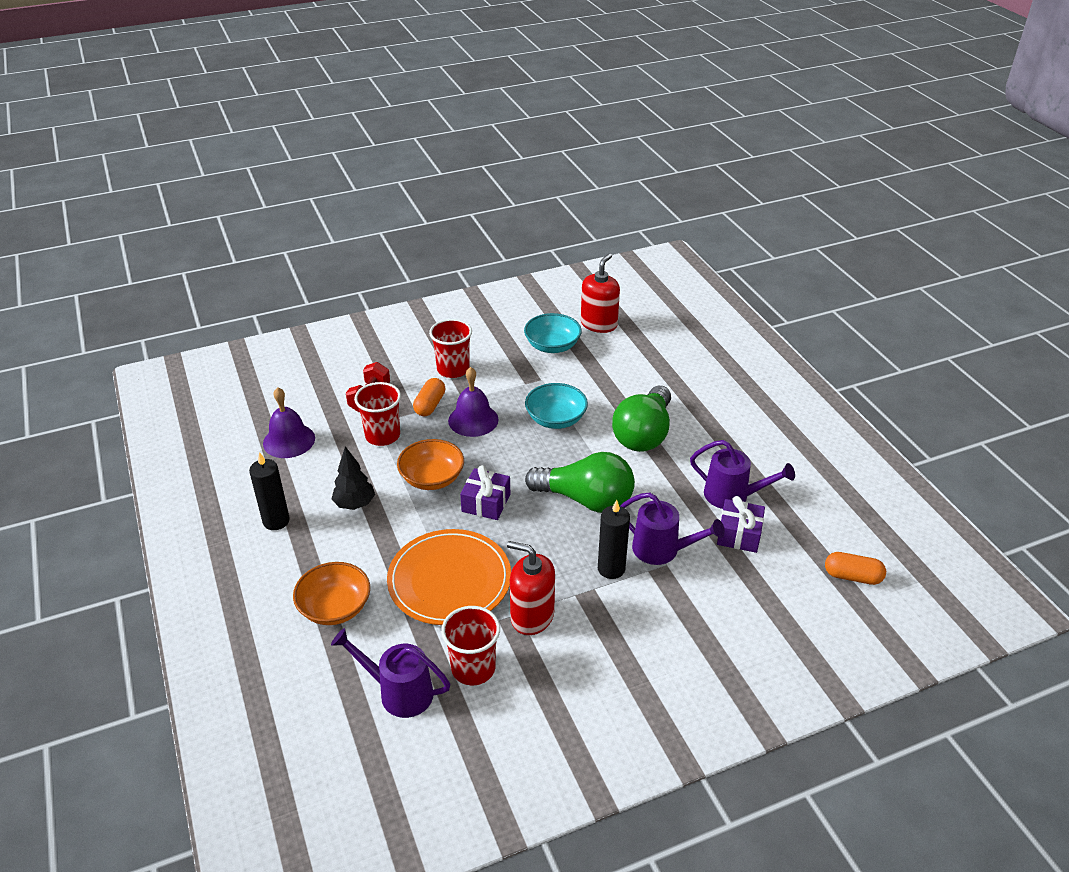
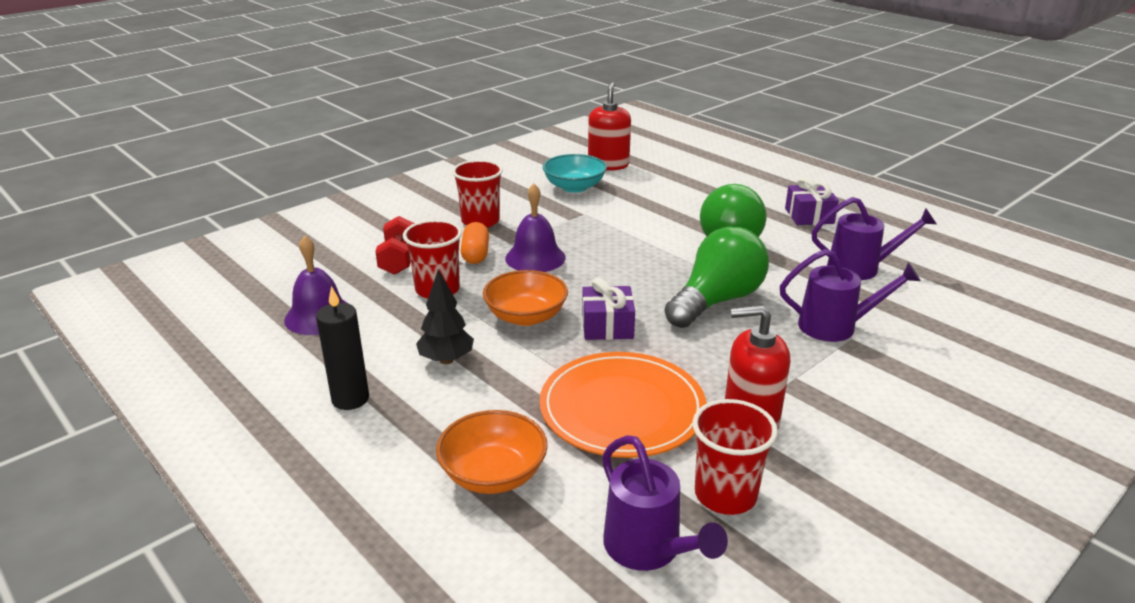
camera: 20 degrees left, 10 degrees down
(398, 692) = (649, 550): purple watering can -> purple watering can turned 120 degrees counterclockwise
(556, 419) = (626, 241): turquoise bowl -> none
(586, 500) = (716, 301): green light bulb -> green light bulb turned 45 degrees counterclockwise
(611, 569) = (798, 355): black candle -> none
(739, 534) = (898, 297): purple gift -> purple gift (809, 216)
(852, 576) = (1038, 308): orange capsule -> none

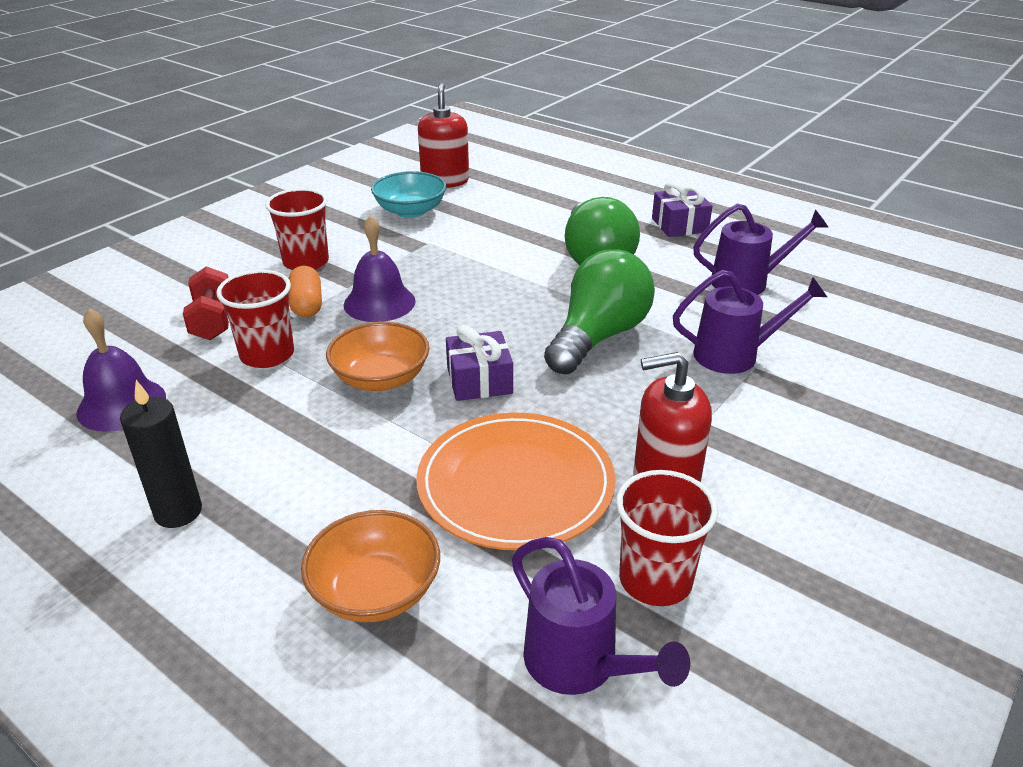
camera: 10 degrees left, 5 degrees up
(446, 360) = (292, 445): black tree -> none

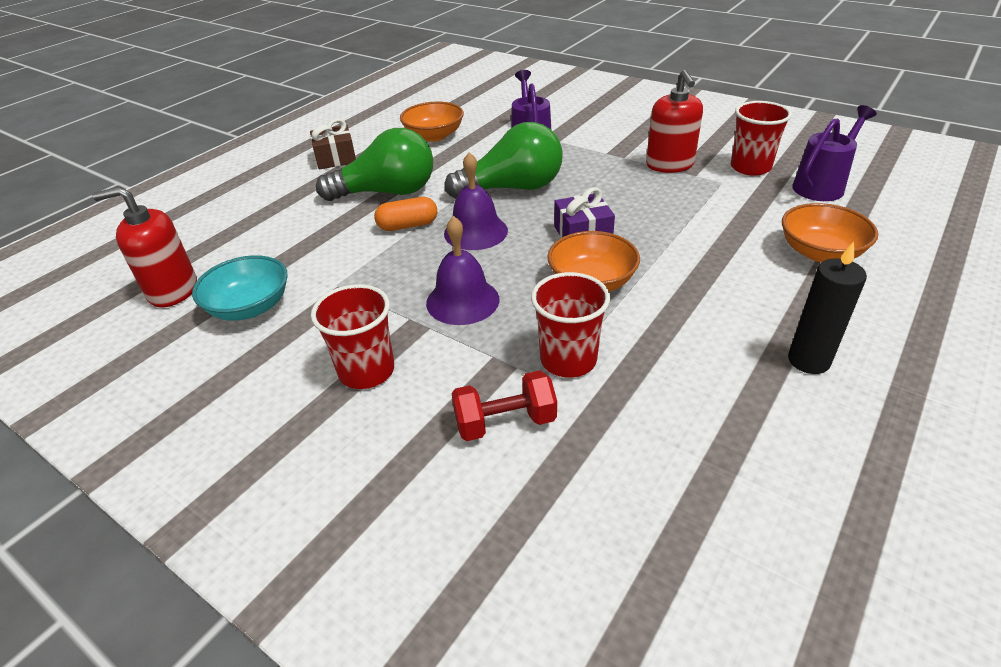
camera: 90 degrees left, 5 degrees up
(121, 404) = (684, 453): purple bell -> purple bell (475, 232)
(306, 304) = (467, 351): orange capsule -> orange capsule (408, 225)
(515, 484) = (696, 211): orange plate -> none
(598, 336) = (513, 188): green light bulb -> green light bulb turned 135 degrees clockwise
(679, 225) = (335, 158): purple gift -> brown gift
(748, 282) = (434, 136): purple watering can -> orange bowl

